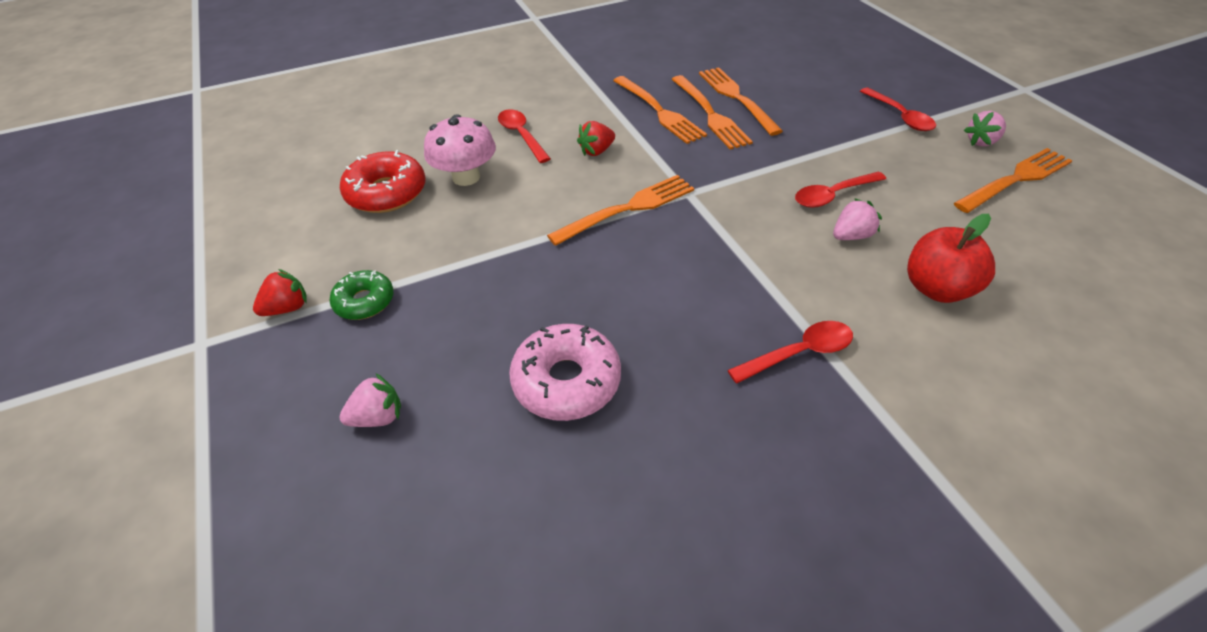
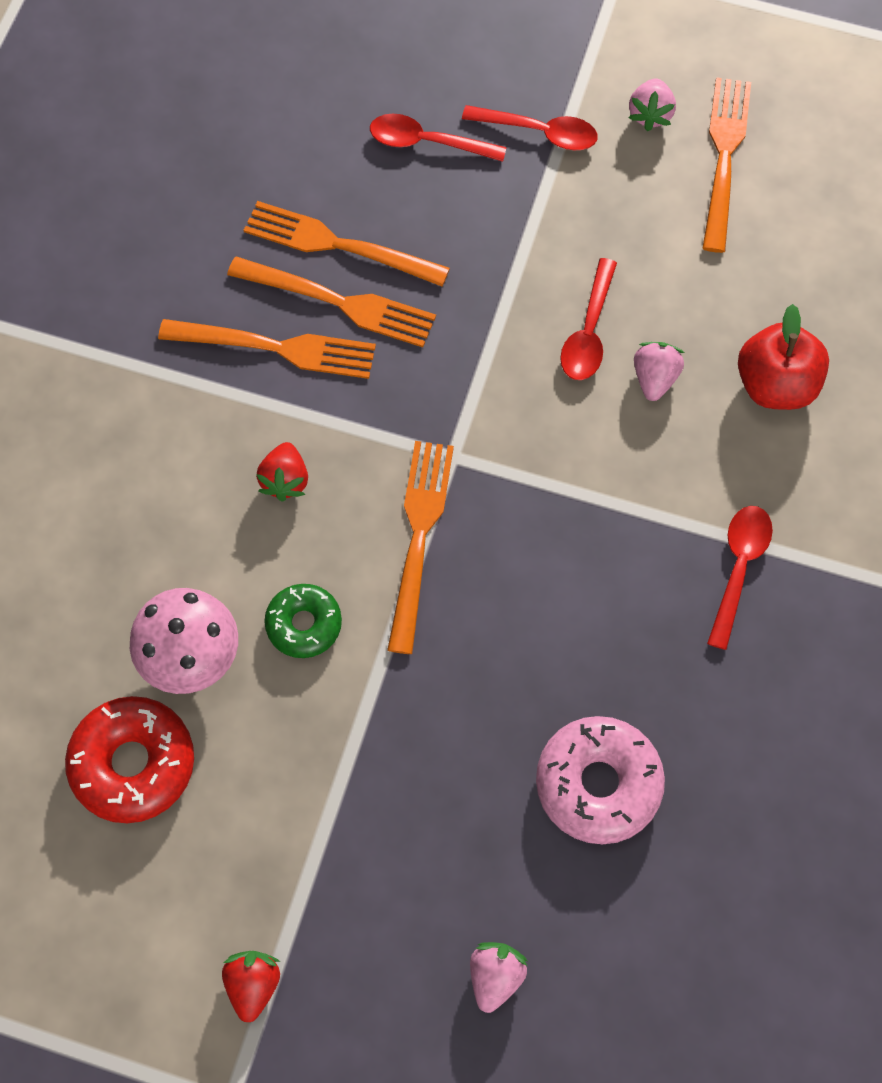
camera: 50 degrees left, 20 degrees up
(365, 301) = (317, 900): green donut -> green donut (304, 624)
(521, 136) = (167, 534): red spoon -> red spoon (428, 142)

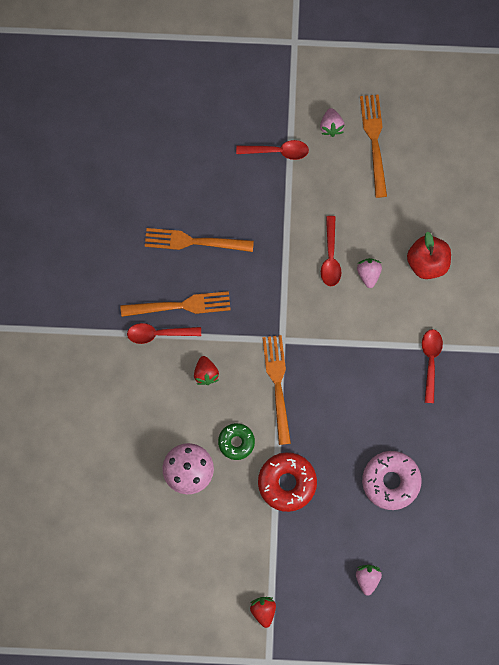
camera: 15 degrees left, 10 degrees up
(133, 763) = (179, 528): red donut -> red donut (287, 483)
(339, 302) = (203, 273): orange fork -> none
(428, 142) = (222, 171): red spoon -> red spoon (159, 333)

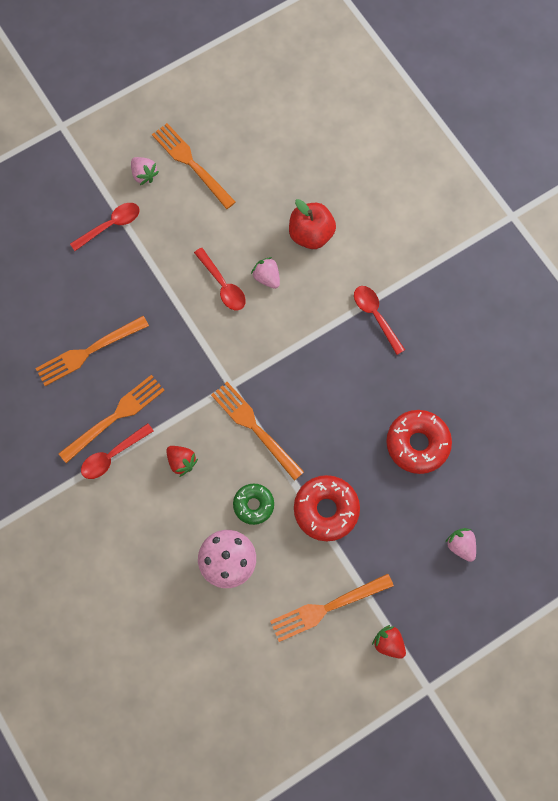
camera: 35 degrees left, 5 degrees down
(237, 554) = (327, 608): none -> orange fork
(391, 481) = (417, 444): pink donut -> red donut

